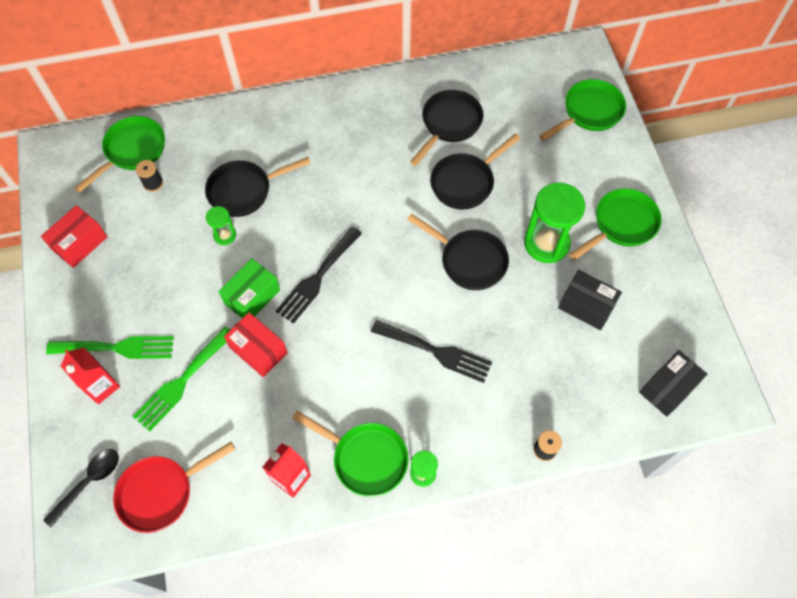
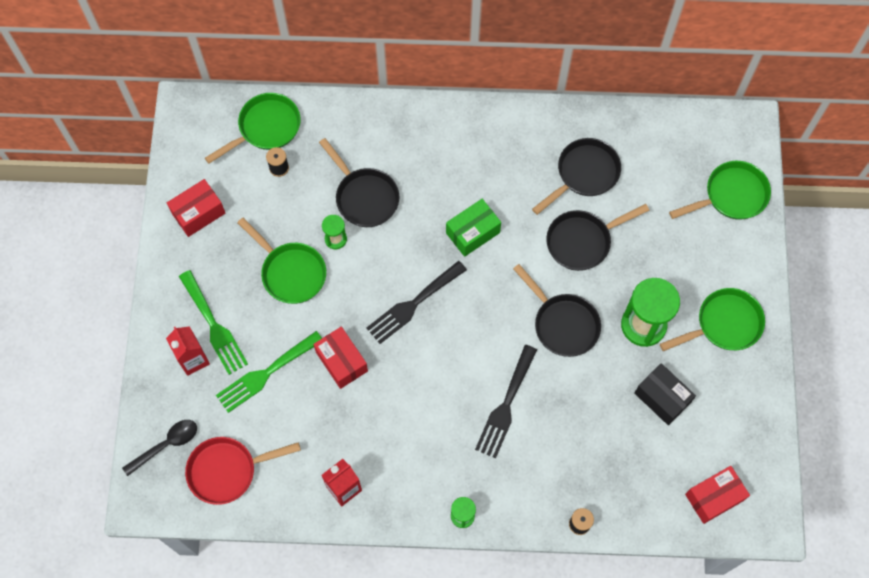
camera: 15 degrees right, 5 degrees up
(117, 348) = (214, 326): green fork -> green fork turned 45 degrees clockwise
(244, 191) = (364, 197): black pan -> black pan turned 120 degrees counterclockwise
(252, 296) = (348, 308): green box -> green box (473, 233)
(365, 458) = (414, 488): green pan -> green pan (290, 272)
(436, 352) = (506, 406): black fork -> black fork turned 75 degrees clockwise
(667, 388) = (714, 497): black box -> red box

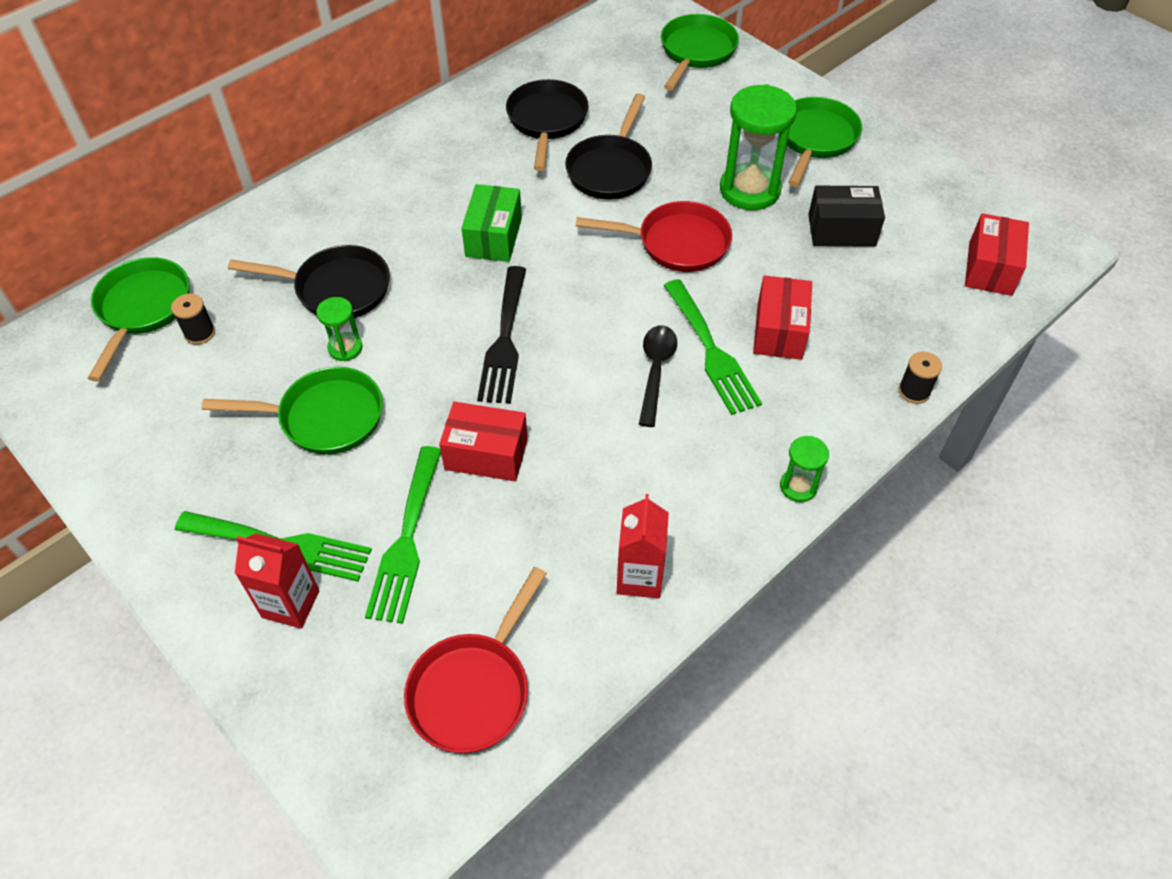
camera: 45 degrees left, 15 degrees down
(166, 445) = (356, 735): black spoon -> black spoon (655, 371)
(198, 213) = (136, 447): red box -> red box (779, 331)
(506, 406) = (711, 351): black fork -> green fork
(563, 324) = (676, 243): black pan -> red pan

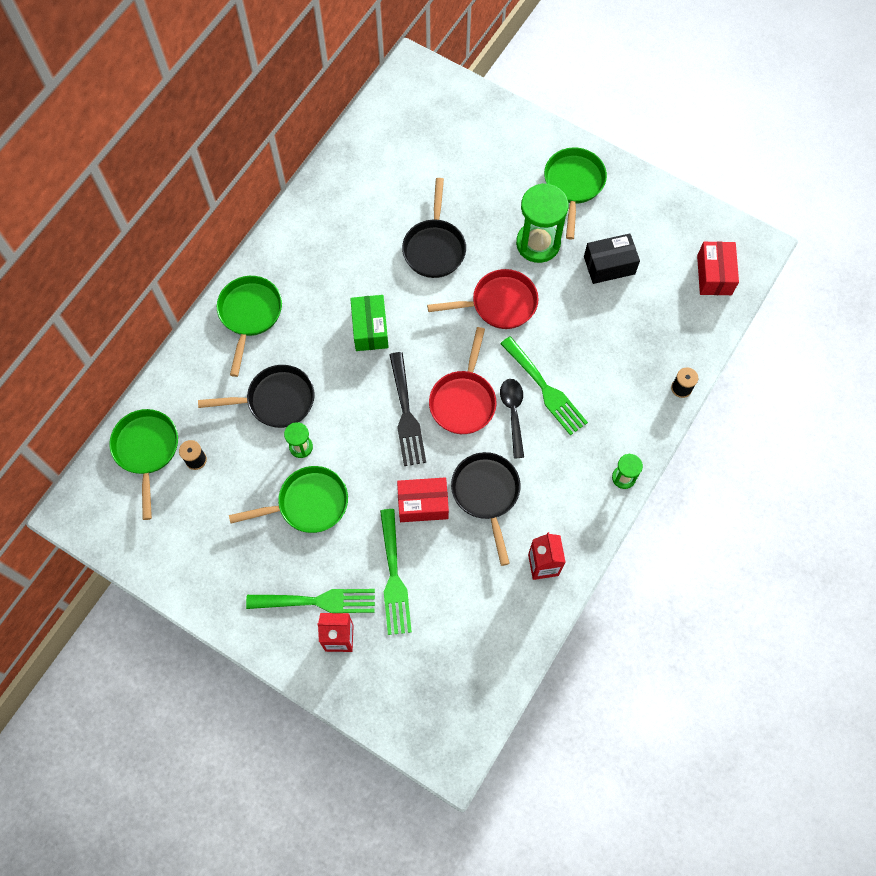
camera: 15 degrees left, 15 degrees up
(473, 689) = (467, 661): red pan -> red pan (463, 400)
(547, 121) = (374, 212): black pan -> black pan (486, 494)
(696, 52) = (466, 116): green pan -> green pan (250, 315)
(779, 331) = (586, 361): red box -> none

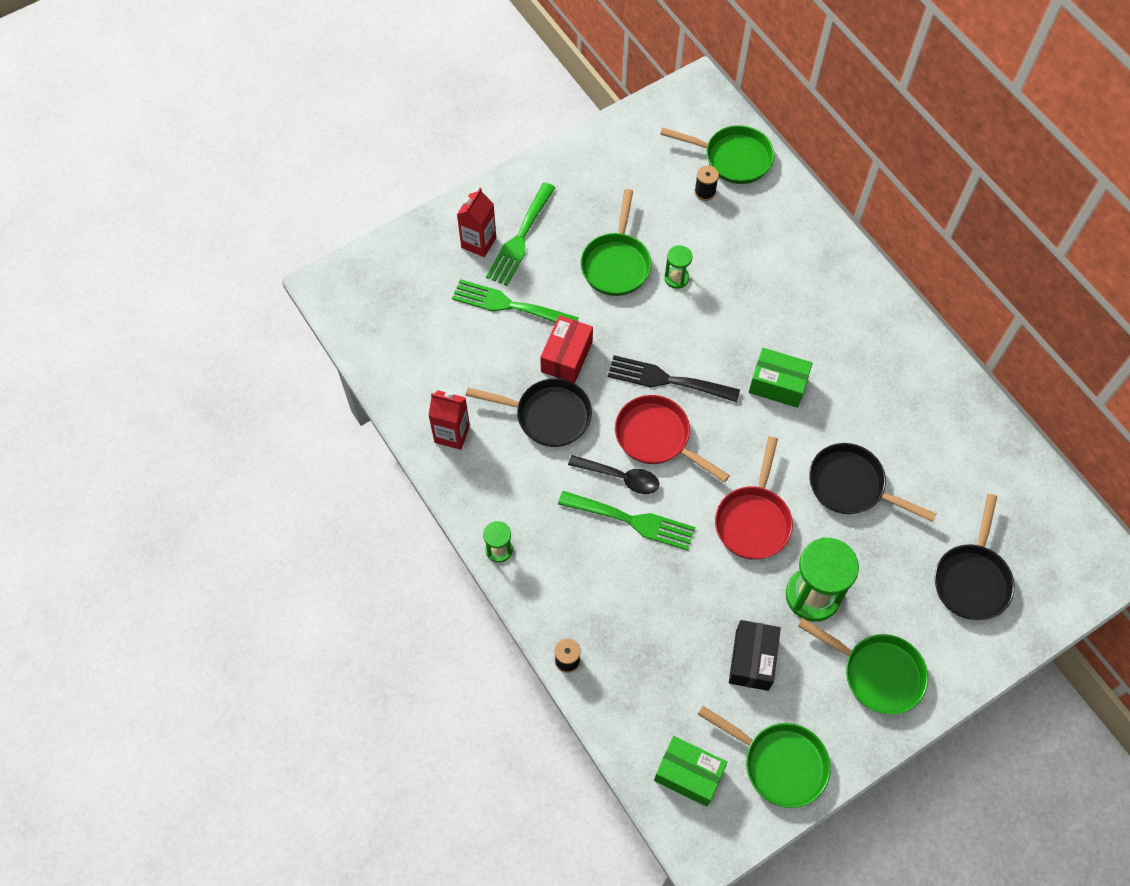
camera: 115 degrees right, 5 degrees down
(250, 315) = (841, 285): green pan -> green pan (779, 763)
(276, 400) = (735, 275): black pan -> black pan (972, 579)
(545, 389) = (632, 521): green fork -> green fork turned 150 degrees counterclockwise
(714, 275) = (688, 774): red box -> green box

